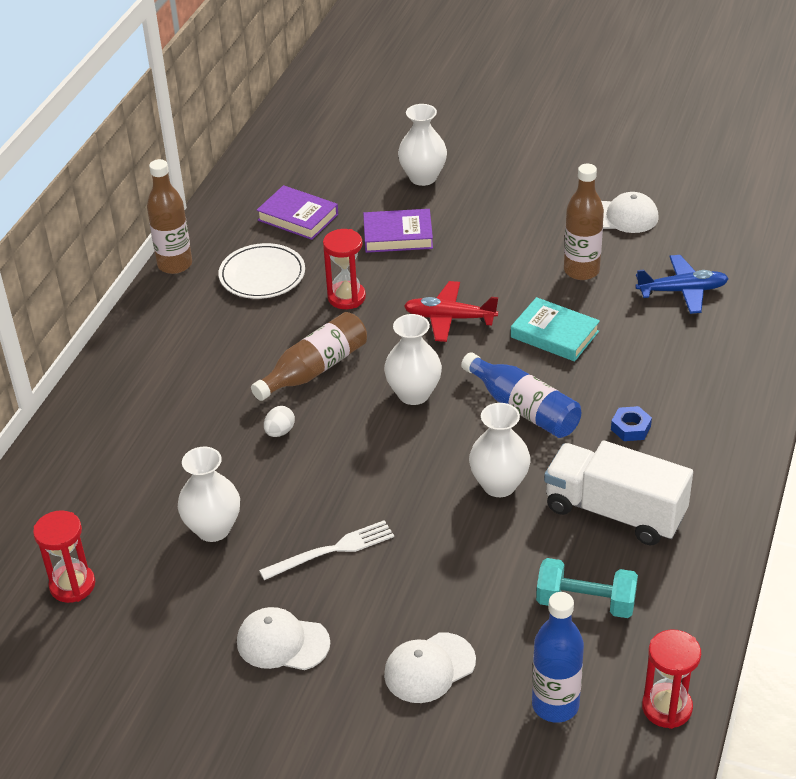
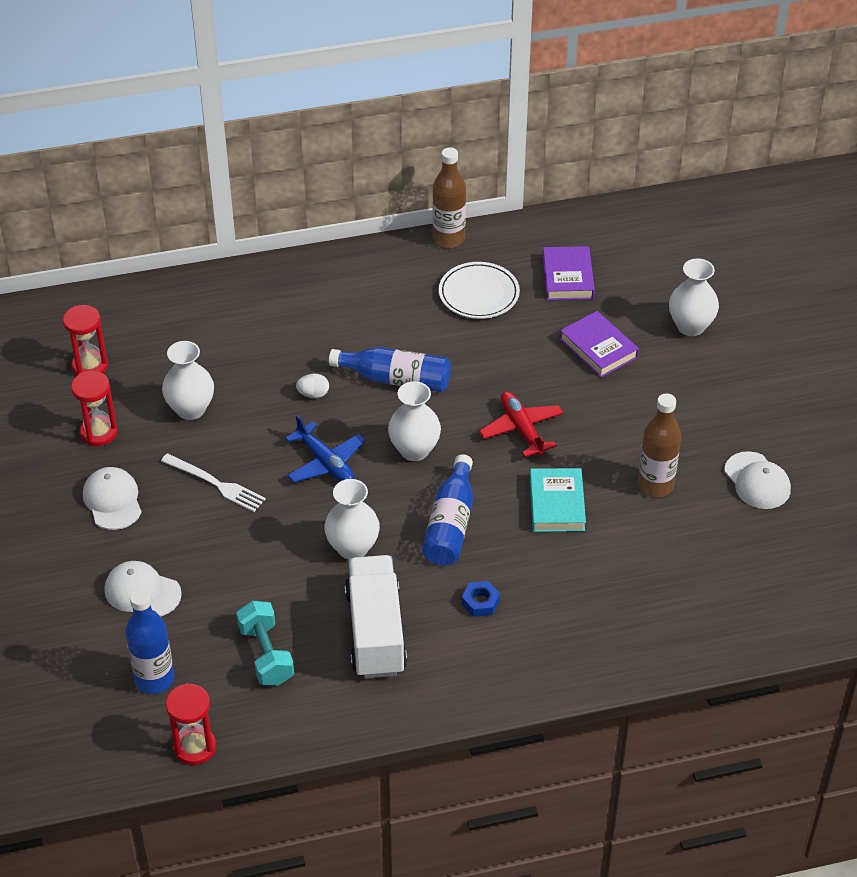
camera: 55 degrees right, 5 degrees up
(314, 369) = (396, 379): brown bottle -> blue bottle
(346, 297) = (494, 356): red hourglass -> red hourglass (99, 433)
(682, 291) = (687, 565): blue plane -> blue plane (325, 463)

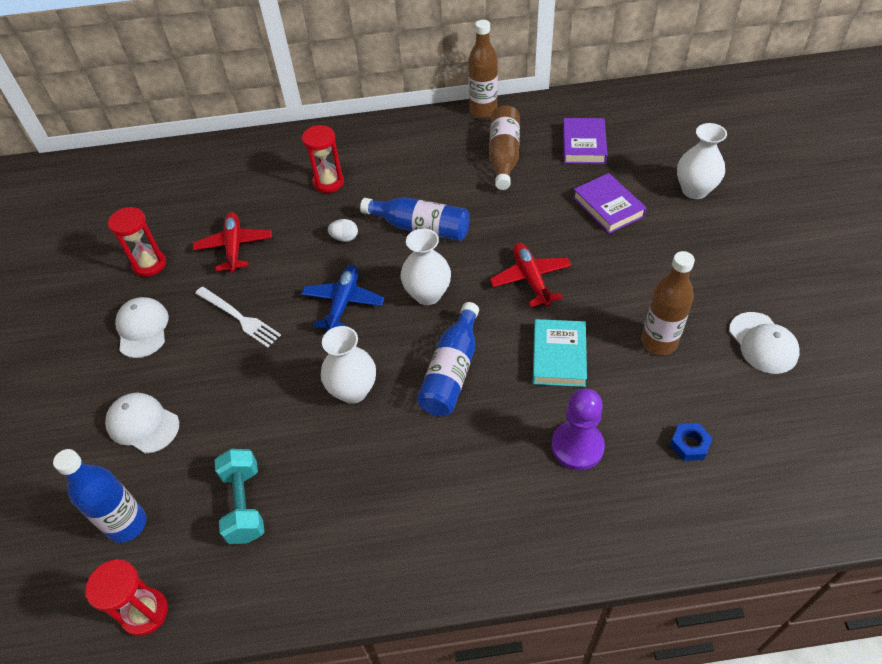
camera: 10 degrees right, 5 degrees up
(90, 366) = (159, 206): red hourglass -> red hourglass (328, 182)
(191, 409) = (234, 247): white vase -> red plane
(325, 463) = (343, 303): blue plane -> blue plane turned 135 degrees counterclockwise
(375, 632) = (359, 486): white truck -> none
(479, 294) = (504, 156): white plate -> brown bottle
(480, 602) = (471, 459): blue nut -> blue nut (689, 444)
(580, 585) = (577, 446): none -> purple pawn

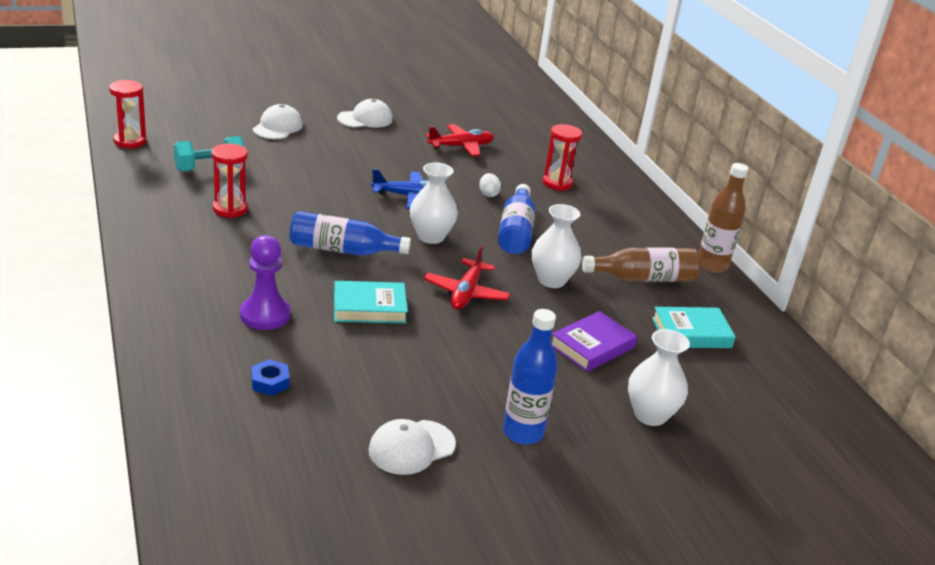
camera: 70 degrees right, 20 degrees down
(127, 524) = (196, 129): blue bottle -> blue bottle (523, 432)
(149, 264) = (431, 115): red hourglass -> red hourglass (230, 209)
(239, 318) = (384, 154): white fork -> none
(353, 390) = (316, 205): white vase -> white vase (551, 280)
(531, 279) = (466, 293): red plane -> red plane turned 135 degrees clockwise
(583, 145) = (691, 333): purple book -> turquoise book
(659, 342) = (398, 371): brown bottle -> none

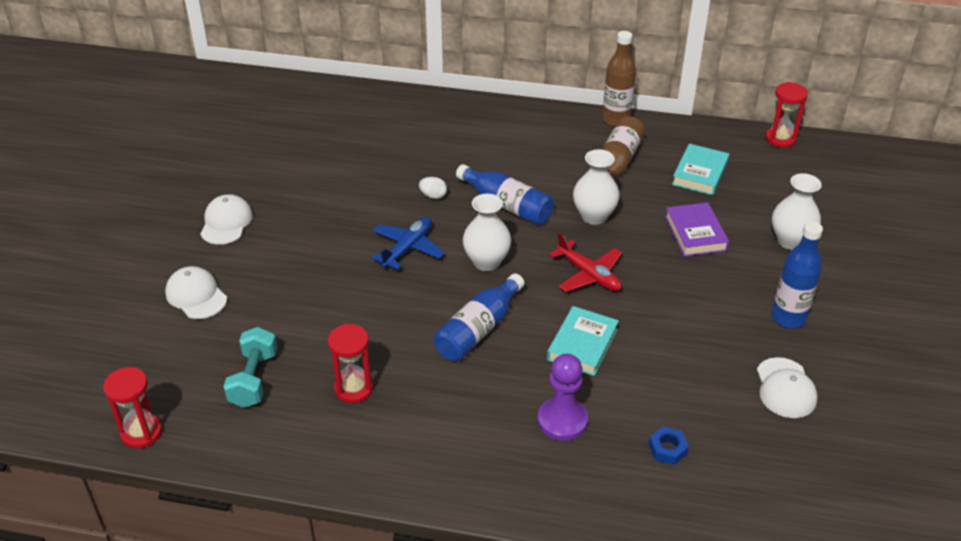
camera: 55 degrees left, 10 degrees up
(461, 146) = (332, 178): red plane -> none
(557, 183) = (440, 146): red hourglass -> red hourglass (780, 139)

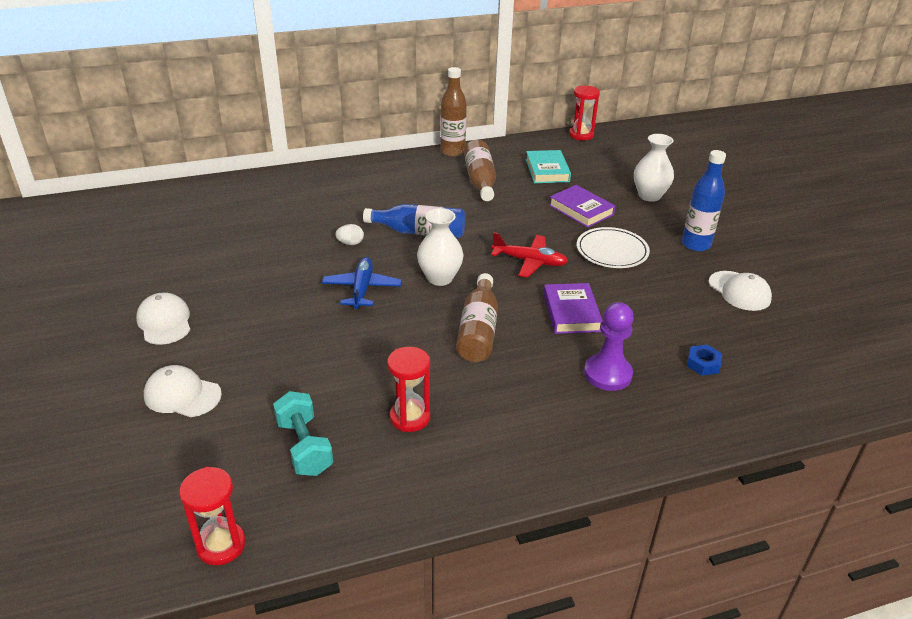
camera: 30 degrees left, 5 degrees down
(478, 329) = (478, 330): blue bottle -> brown bottle
(582, 345) = (571, 312): turquoise book -> purple book
(594, 216) = (496, 220): white vase -> none
(685, 293) = (612, 251): none -> white plate

